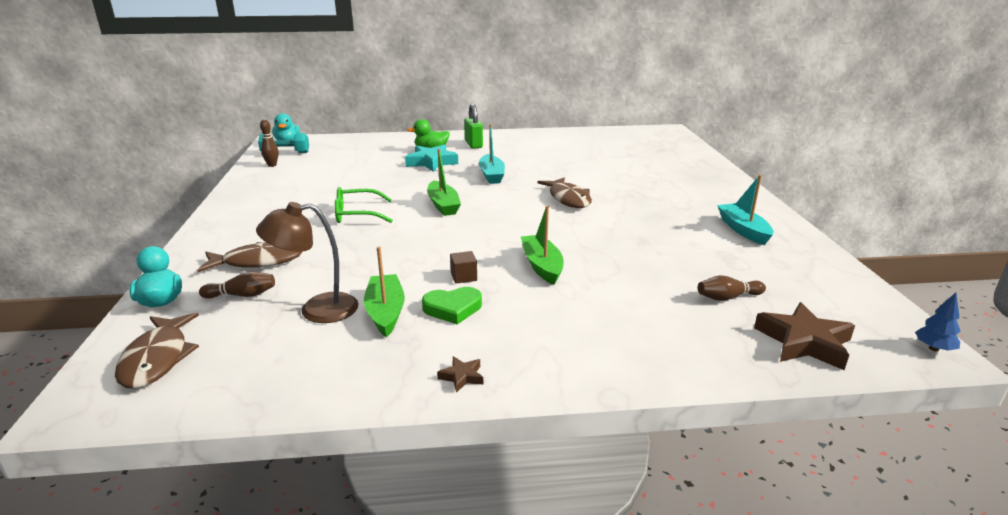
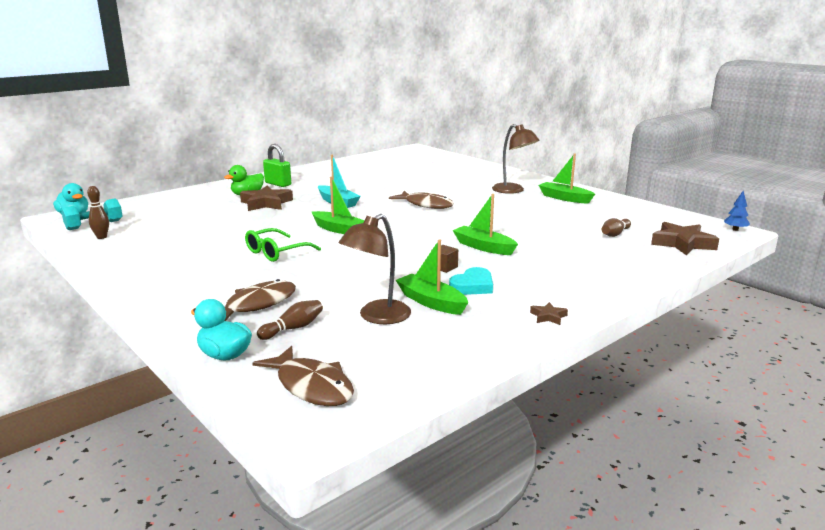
camera: 35 degrees left, 5 degrees down
(431, 162) = (266, 203): turquoise star -> brown star
(453, 308) = (472, 286): green heart -> turquoise heart
(694, 205) = (513, 190): none -> brown lamp
(743, 230) = (564, 198): turquoise boat -> green boat

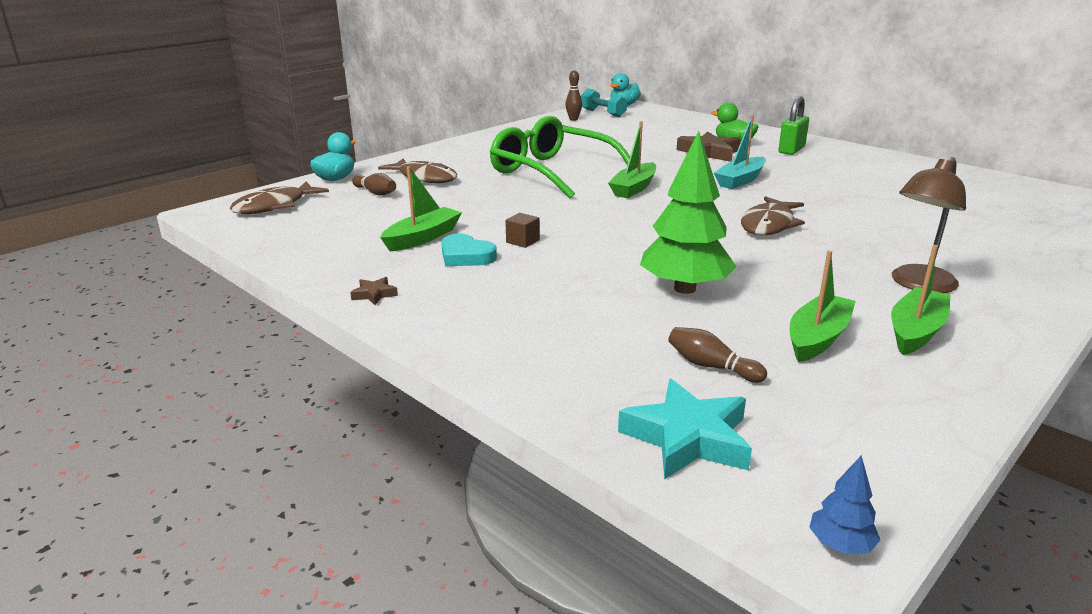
camera: 85 degrees right, 5 degrees up
(276, 252) = (552, 171): green glasses -> green glasses, size x1.82
(377, 317) = (391, 218): brown lamp -> none
(483, 247) = (600, 261): green boat -> green boat (817, 338)
(524, 231) = (684, 289): none -> green tree
(682, 243) = (688, 438): brown star -> turquoise star

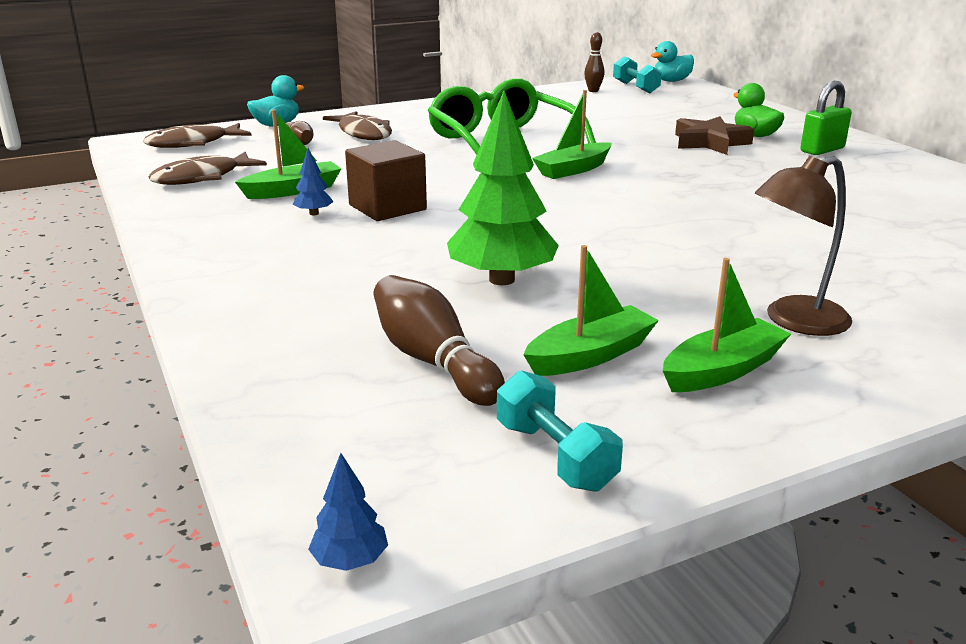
camera: 20 degrees right, 0 degrees up
(374, 294) = (187, 236): brown star -> none
(466, 256) = (314, 213): turquoise heart -> blue tree
(523, 241) = (387, 207): brown cube -> brown cube, size x2.09
(688, 438) = (322, 424): turquoise star -> none
(711, 366) = (433, 361): brown bowling pin -> brown bowling pin, size x1.70
(740, 180) = (712, 176): turquoise boat -> none
(769, 225) = (686, 228): brown fish -> brown fish (202, 178)
(883, 422) = (555, 456): none -> turquoise dumbbell

